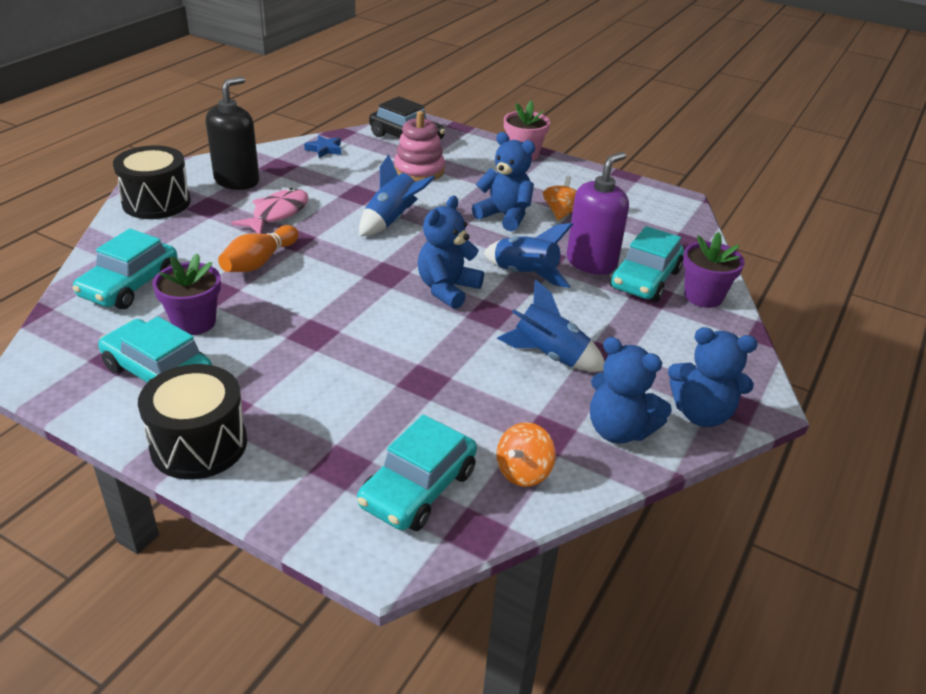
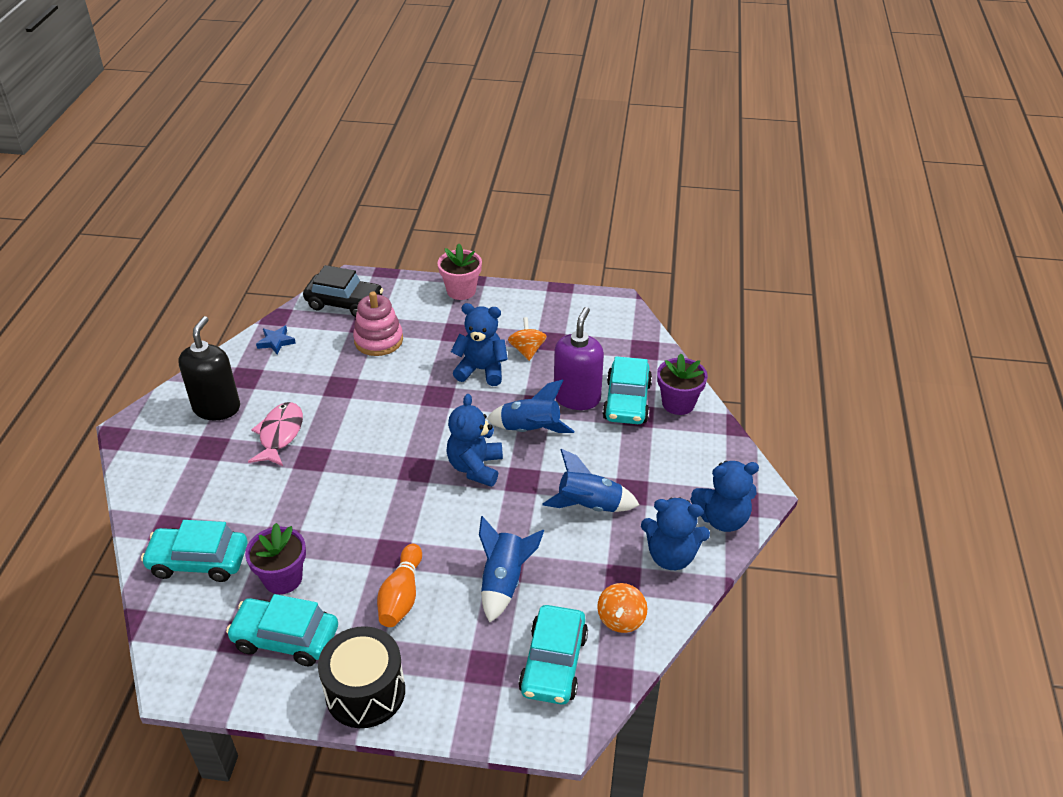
camera: 20 degrees left, 5 degrees up
(130, 285) = (199, 561): turquoise car -> turquoise car turned 90 degrees clockwise
(156, 202) = (157, 459): black drum -> none
(259, 262) = (298, 494): orange bowling pin -> orange bowling pin (401, 596)
(392, 220) = (387, 408): blue rocket -> blue rocket (504, 582)

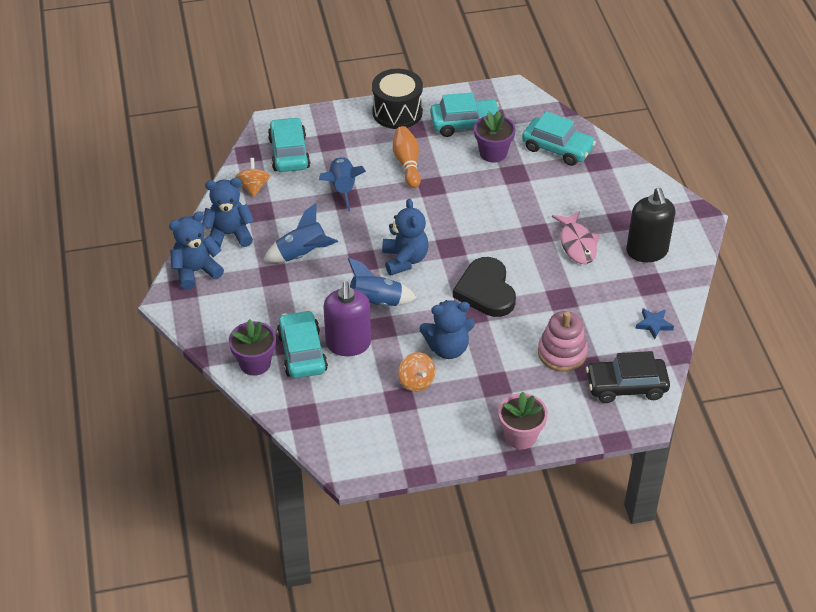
camera: 160 degrees right, 5 degrees up
(199, 561) = (557, 148): turquoise car -> turquoise car turned 45 degrees clockwise
(410, 412) = (486, 291): none -> black heart

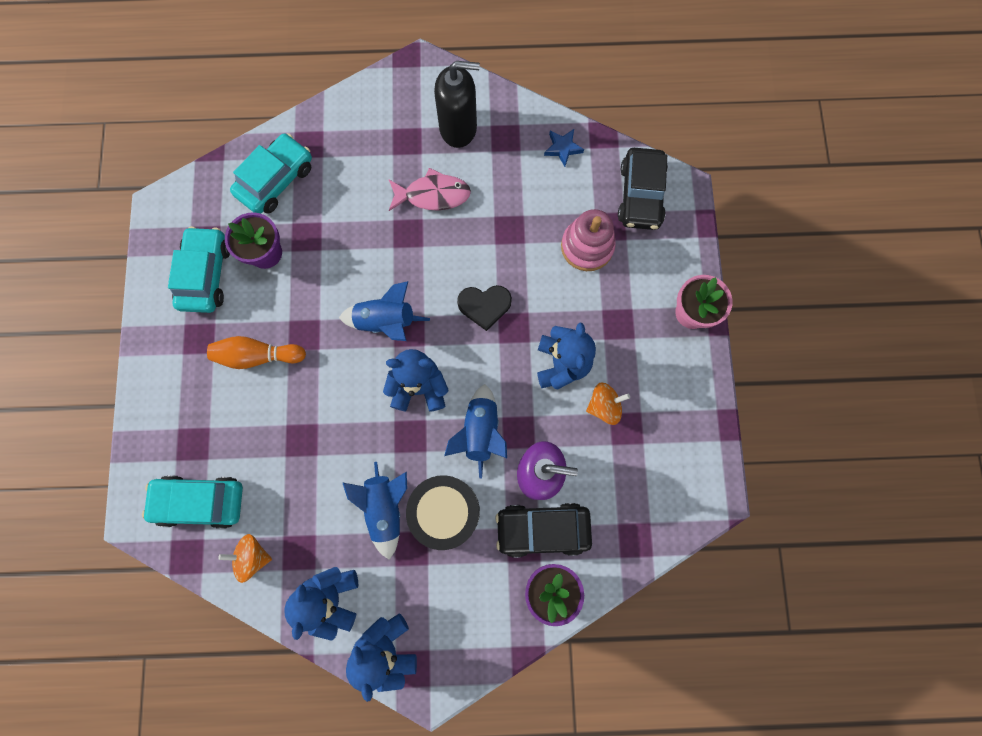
camera: 80 degrees left, 30 degrees up
(302, 352) = (542, 529): turquoise car -> black car
(342, 188) = (282, 442): blue rocket -> blue rocket (386, 322)
(397, 112) = (161, 352): black drum -> black drum (445, 511)
(486, 291) = (484, 306): black heart -> black heart, size x0.66

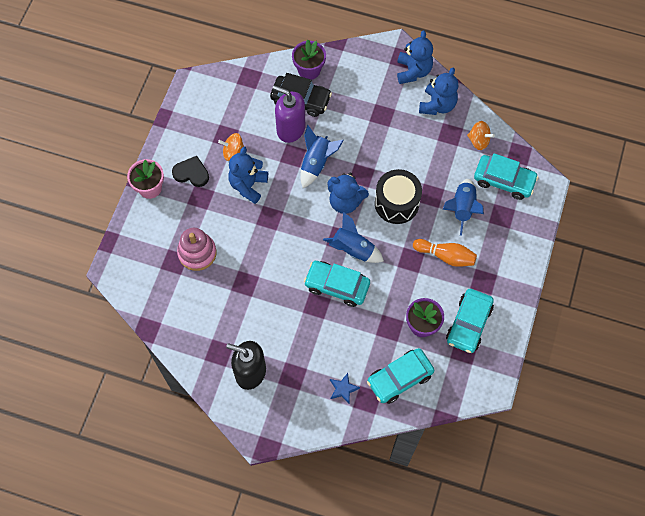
camera: 160 degrees left, 10 degrees down
(385, 508) = (390, 140): blue rocket -> blue rocket (462, 208)
(390, 266) = (337, 286): none -> turquoise car
(433, 195) = (288, 326): pink fish -> none
(445, 511) = (354, 127): black drum -> black drum (396, 203)
(484, 306) = (283, 237): black heart -> black heart (191, 173)
(562, 148) = (181, 329): blue star -> blue star (343, 389)
(640, 195) = (143, 275): black car -> none

